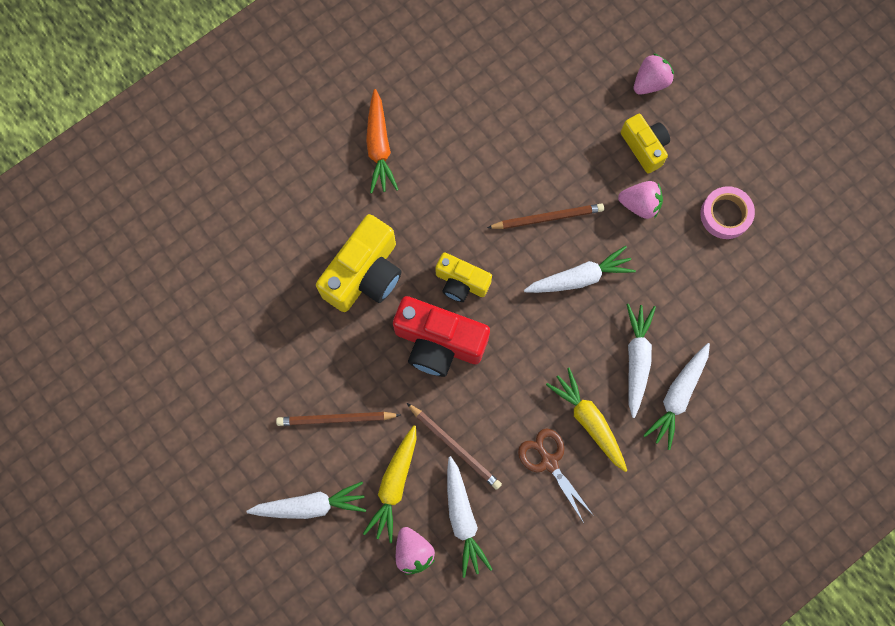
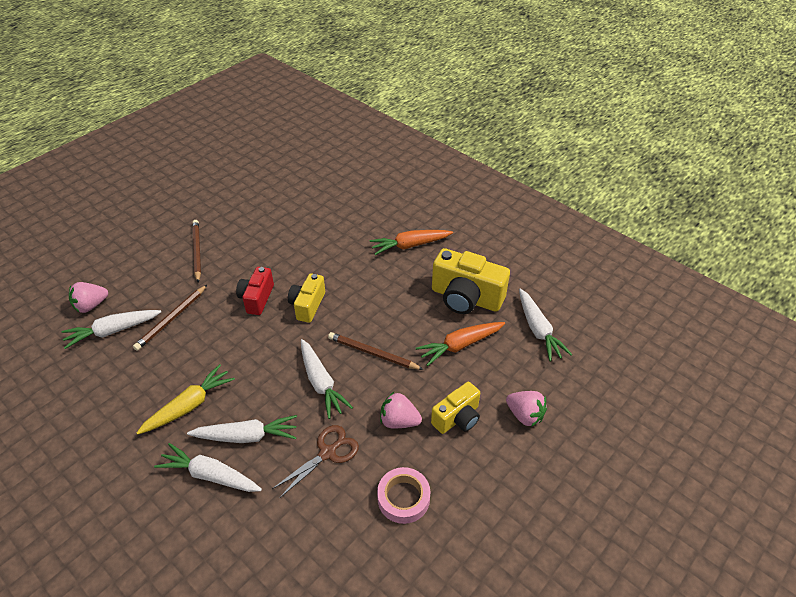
camera: 80 degrees right, 30 degrees down
(310, 505) = (134, 247): white carrot -> white carrot (538, 330)
(365, 274) = (308, 251): yellow camera -> yellow camera (466, 298)
(394, 485) = (144, 288): yellow carrot -> none
(438, 342) = (257, 298): red camera -> red camera, size x0.61
(547, 217) = (373, 353): brown pencil -> brown pencil turned 135 degrees clockwise
(549, 462) = (154, 381): brown scissors -> brown scissors (327, 453)
(551, 123) = (460, 345): none -> orange carrot
(640, 204) = (399, 421): pink strawberry -> pink strawberry turned 105 degrees clockwise

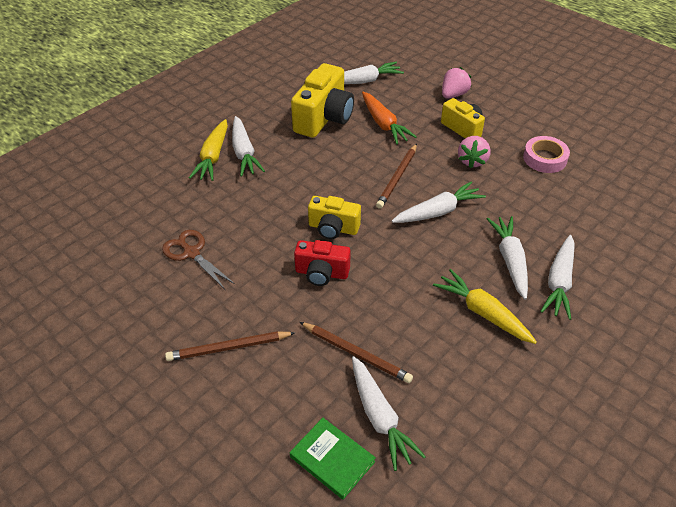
camera: 90 degrees left, 0 degrees up
(91, 305) = (332, 459): pink strawberry -> green book
(327, 453) = (514, 203): brown scissors -> brown scissors (191, 253)
(404, 227) = (213, 157): none -> yellow carrot
(410, 245) = (244, 153): orange carrot -> white carrot

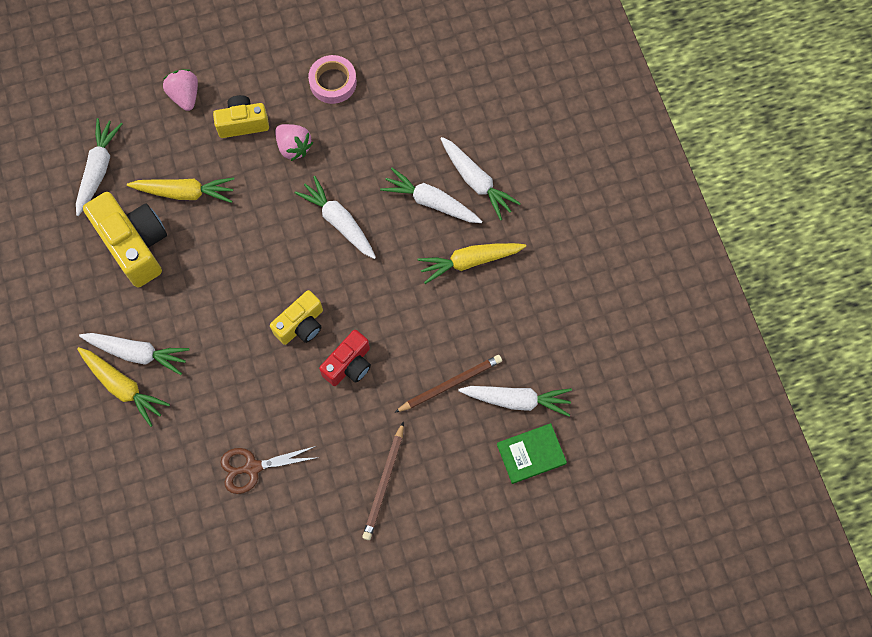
camera: 60 degrees left, 25 degrees up
(383, 124) = (185, 192): orange carrot -> yellow carrot
(397, 178) = (272, 228): brown pencil -> none
(438, 212) = (339, 222): white carrot -> white carrot turned 45 degrees counterclockwise

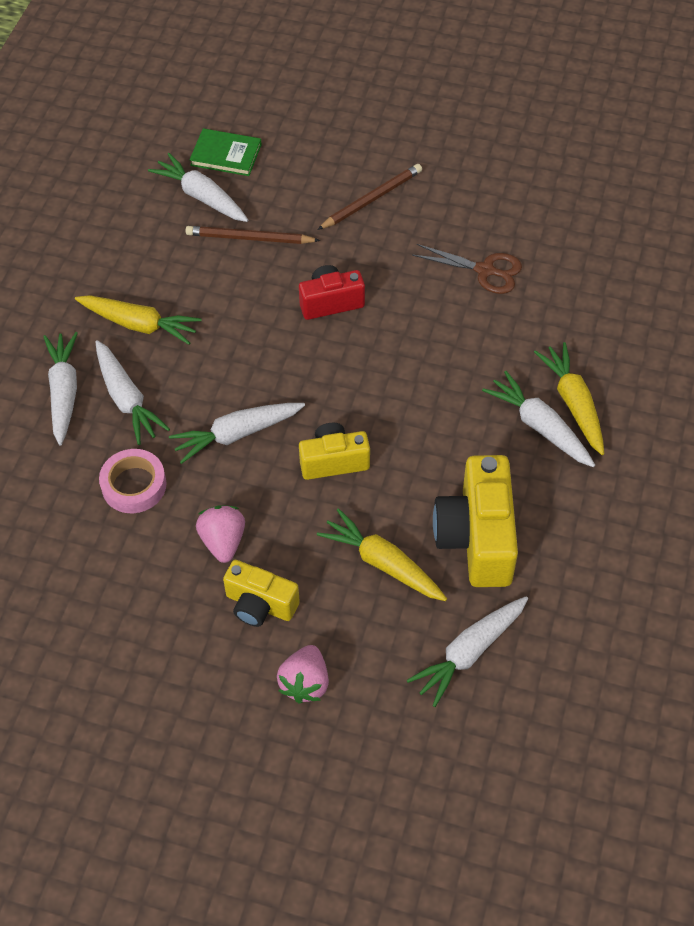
camera: 145 degrees left, 15 degrees down
(301, 325) = (351, 360): yellow camera -> yellow camera (334, 461)
(333, 82) = (119, 590): pink tape -> pink tape (134, 485)
(339, 222) = (237, 434): white carrot -> white carrot turned 75 degrees clockwise

